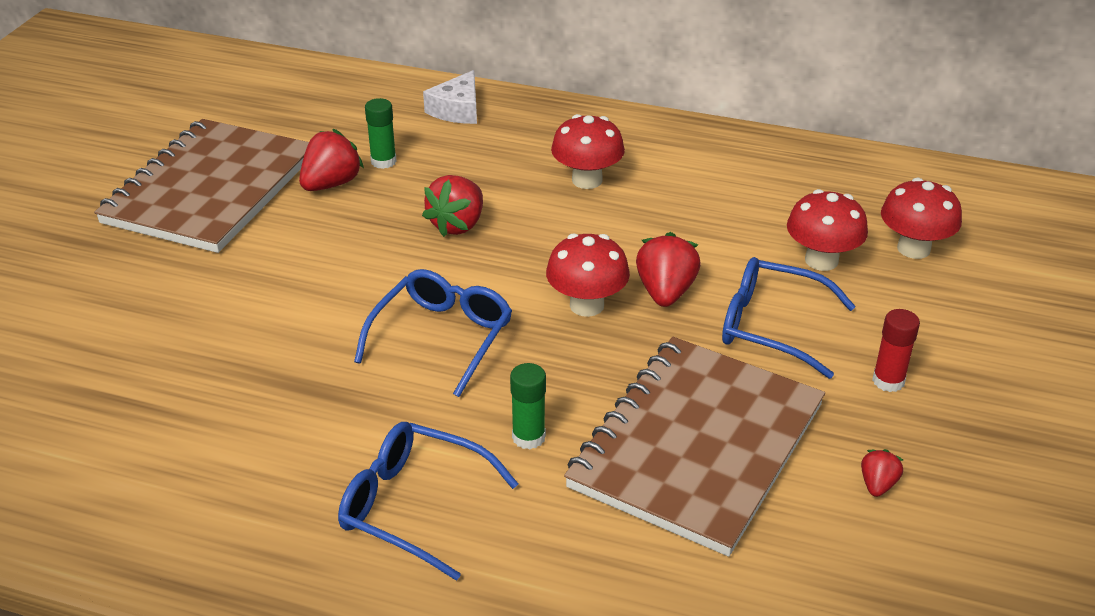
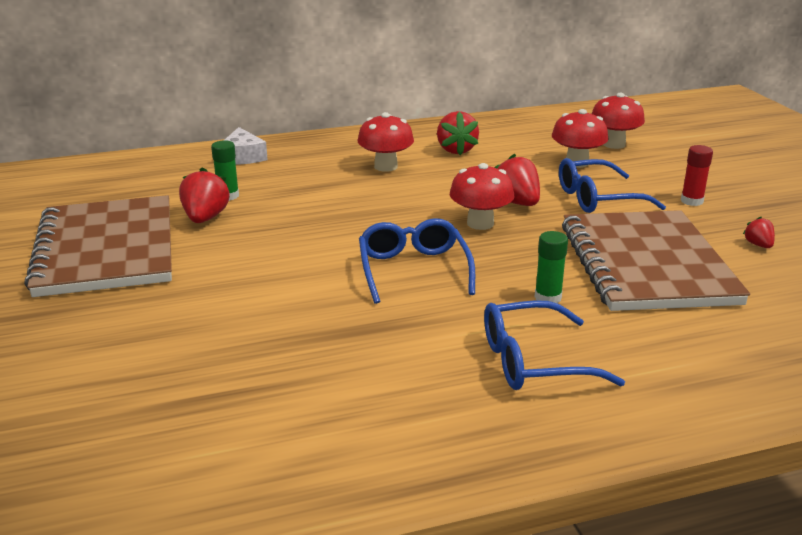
camera: 35 degrees left, 10 degrees down
(457, 225) = (334, 212): red strawberry -> red strawberry (456, 150)

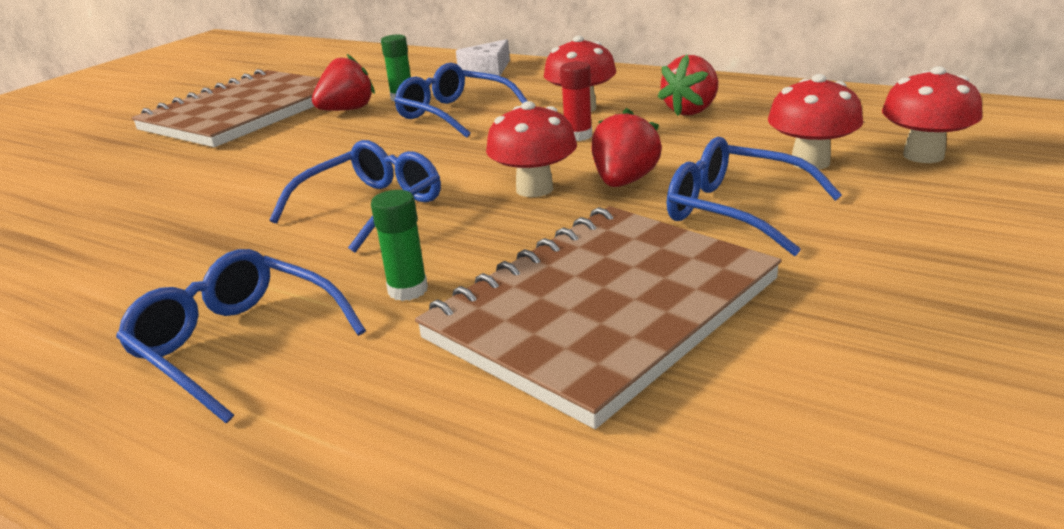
camera: 50 degrees right, 0 degrees up
(305, 195) = (454, 114): none -> blue glasses
(692, 201) = (873, 262): red glue stick -> red glue stick (578, 136)
(758, 245) = (839, 365): red strawberry -> none

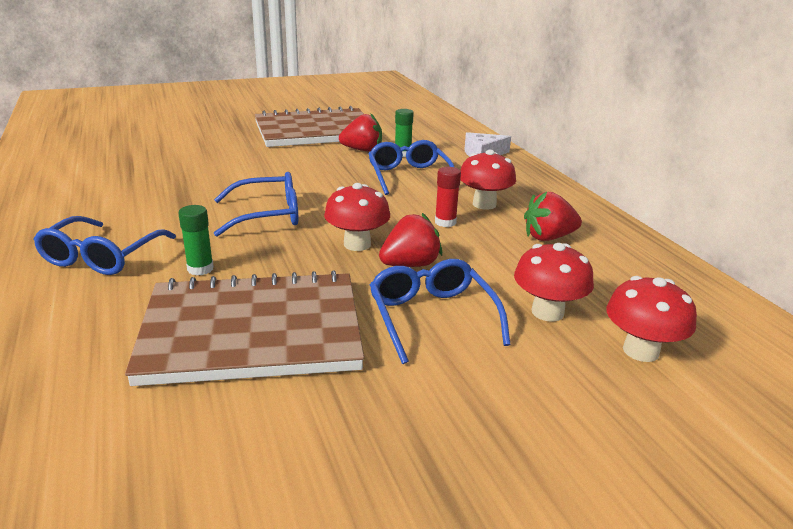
camera: 35 degrees right, 0 degrees up
(237, 344) = (102, 257): blue glasses -> blue glasses turned 150 degrees counterclockwise

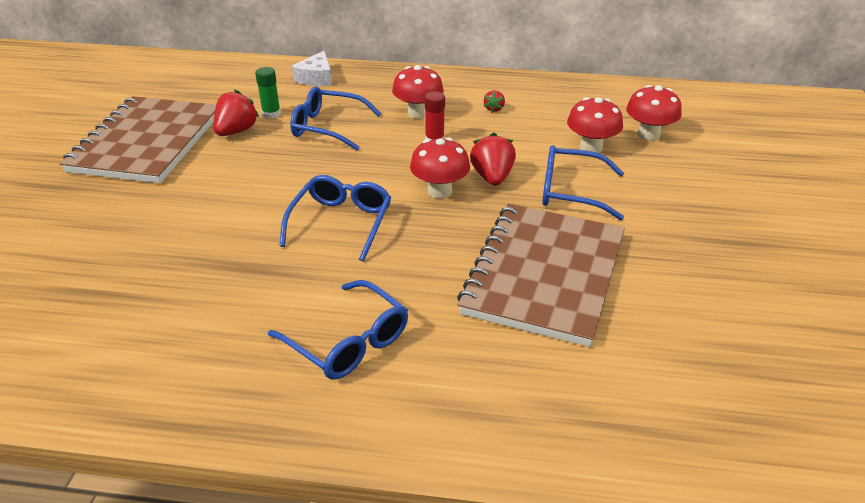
camera: 60 degrees left, 10 degrees up
(200, 269) = (421, 283): green glue stick -> none
(548, 237) = (494, 109): red strawberry -> red strawberry, size x0.54

